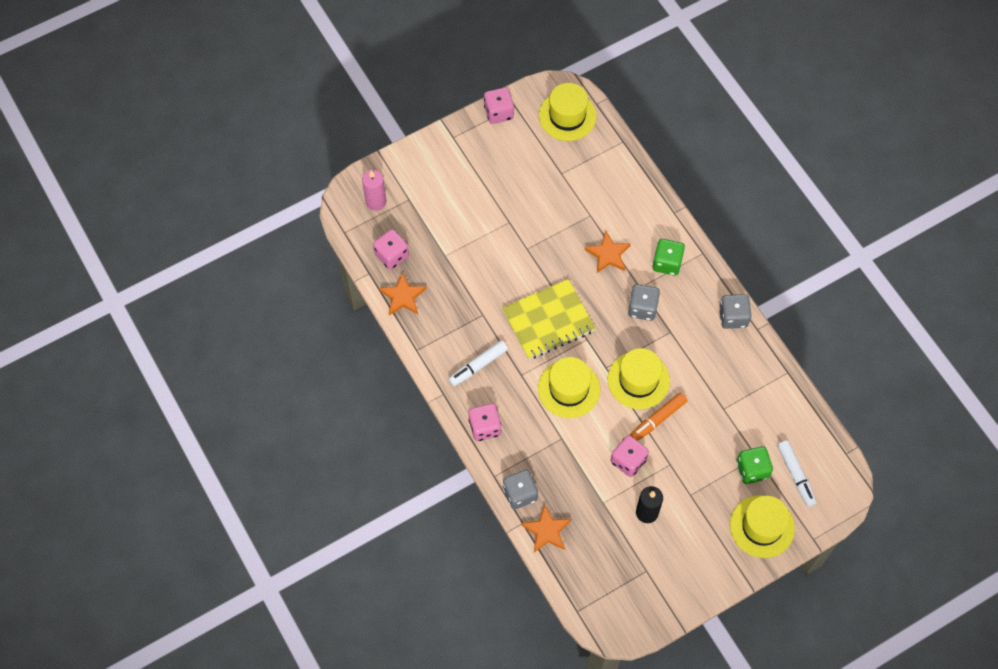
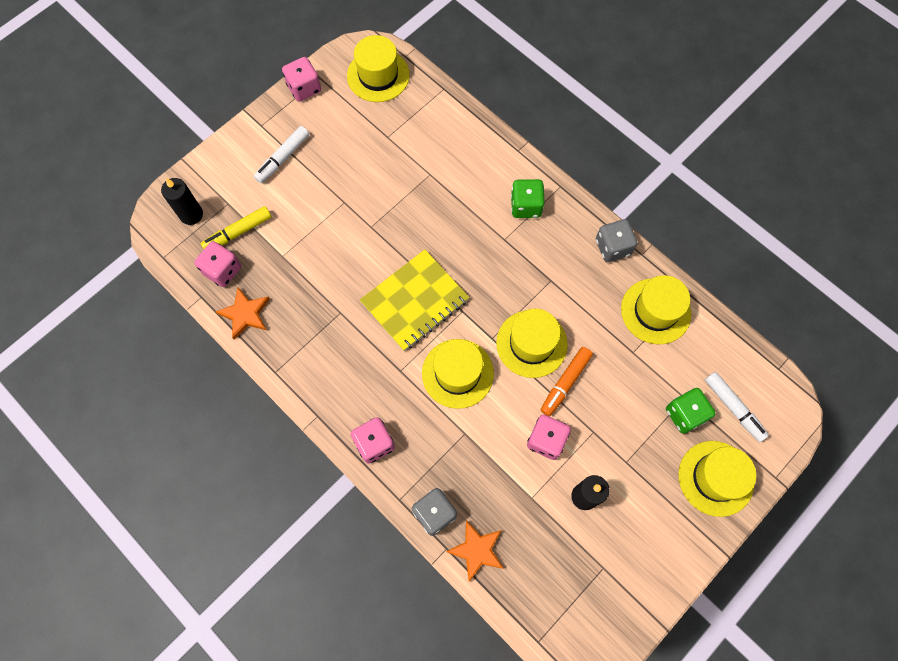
camera: 15 degrees left, 5 degrees up
(376, 201) = (191, 215): pink candle -> black candle
(412, 226) = (238, 232): none -> yellow marker
(478, 366) = (349, 373): white marker -> white marker (283, 158)
(608, 254) = (460, 212): orange star -> none
(642, 308) = (513, 261): grey dice -> none
(754, 380) = (655, 311): none -> yellow hat

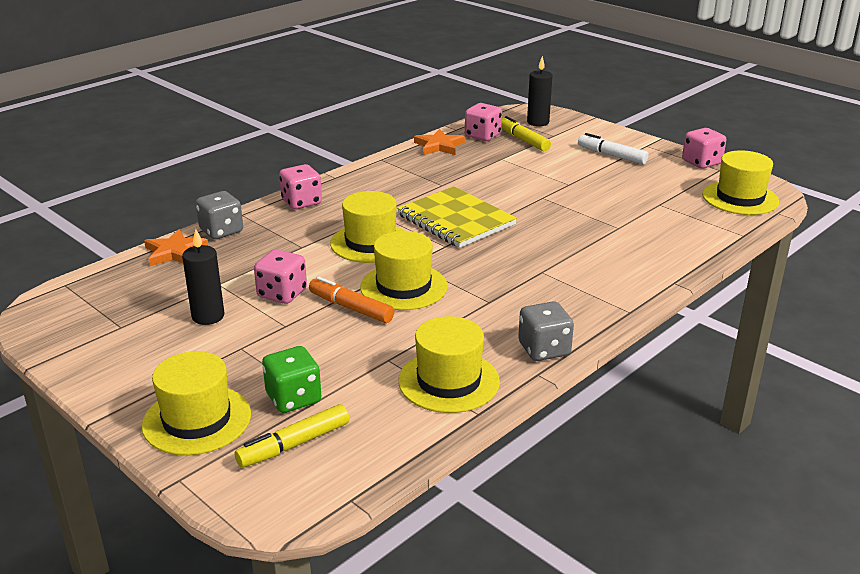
camera: 90 degrees right, 40 degrees down
(526, 206) = (592, 286): green dice -> none
(733, 408) = (294, 444): white marker -> yellow marker

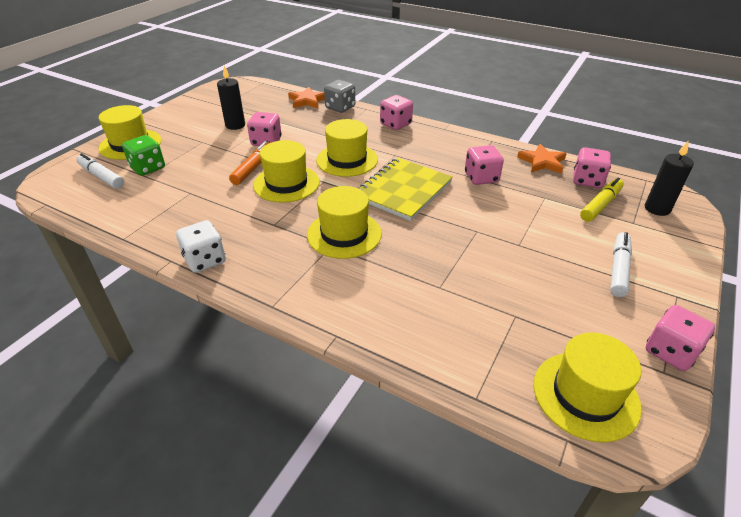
camera: 75 degrees right, 10 degrees up
(294, 444) = (102, 177): yellow marker -> white marker
(449, 381) = (162, 221): yellow hat -> yellow hat (344, 234)
(452, 178) = (481, 178): none -> pink dice
(544, 349) = (205, 260): grey dice -> white dice

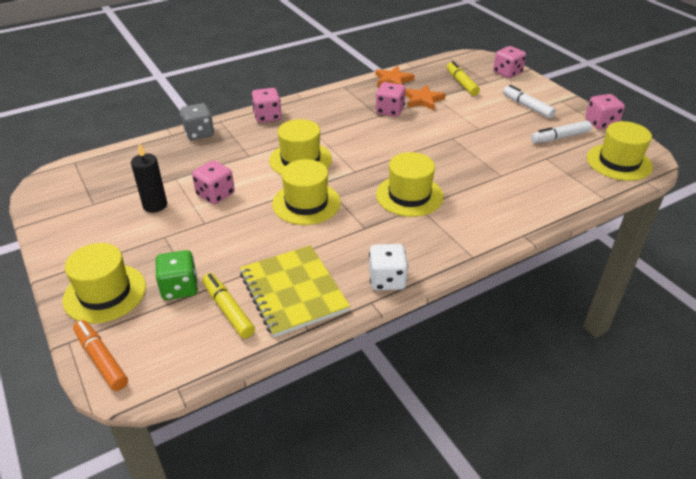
camera: 60 degrees left, 0 degrees up
(102, 177) = (160, 329): white marker -> white marker (560, 137)
(132, 195) = (228, 310): none -> yellow marker
(253, 168) = (258, 215): orange marker -> orange marker (101, 359)
(307, 100) = (159, 147): orange star -> orange star (423, 100)
(403, 190) = (374, 149): yellow notebook -> yellow notebook (293, 292)
(587, 181) = (431, 75): pink dice -> pink dice (507, 73)
(657, 209) = (481, 68): black candle -> none

